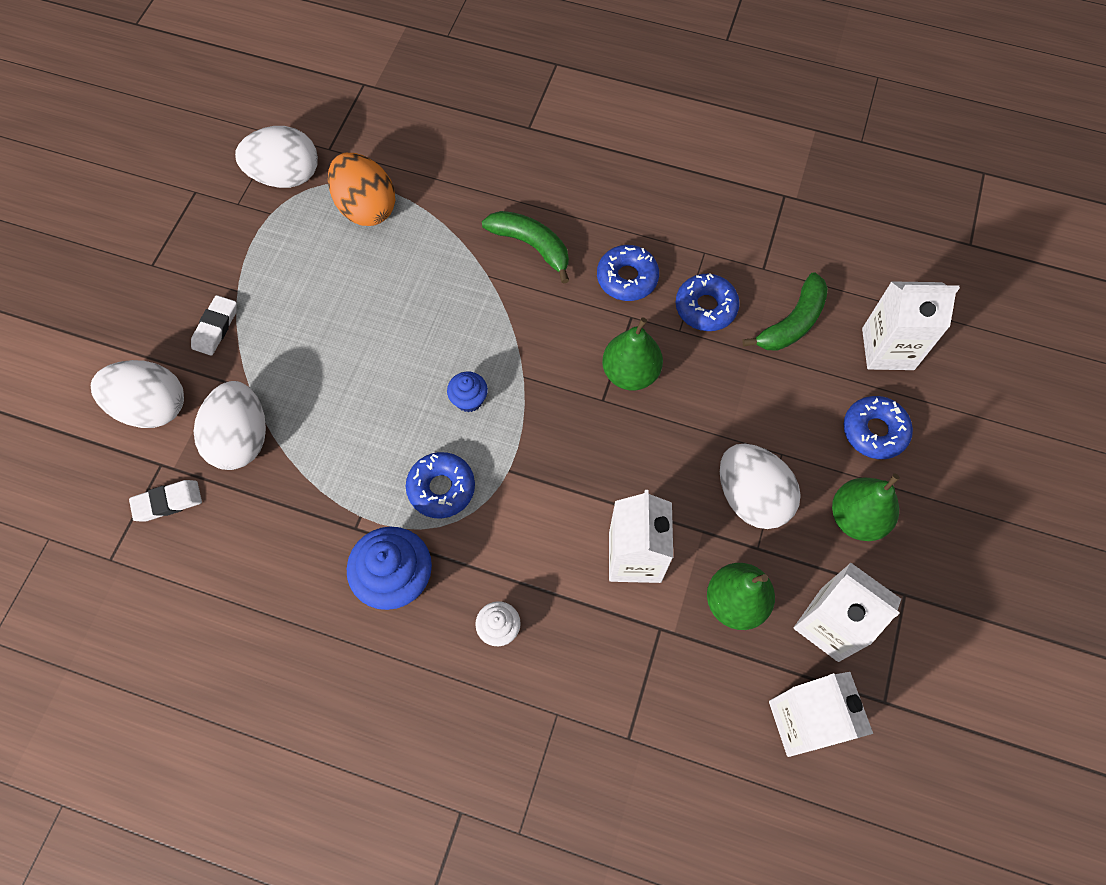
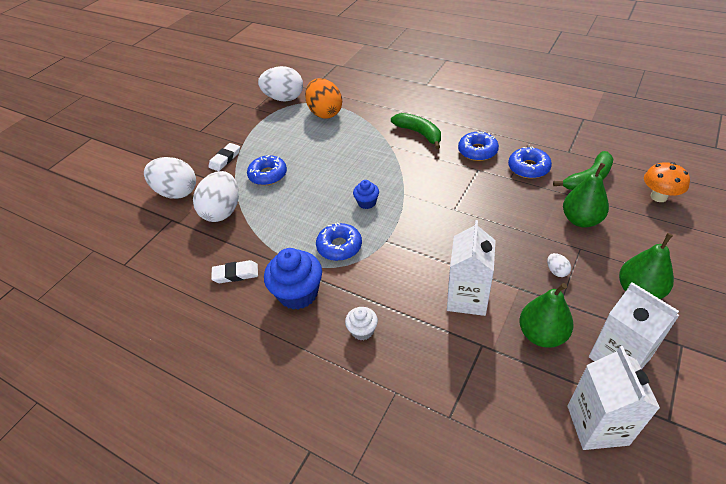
camera: 15 degrees right, 20 degrees down
(168, 502) = (168, 238): white eraser -> white eraser (235, 274)
(630, 373) = (474, 197): green pear -> green pear (581, 220)
(751, 497) = (556, 271): white egg -> white egg, size x0.40
(874, 431) = (651, 241): blue donut -> blue donut (268, 175)
(887, 349) = (658, 197): white carton -> orange mushroom

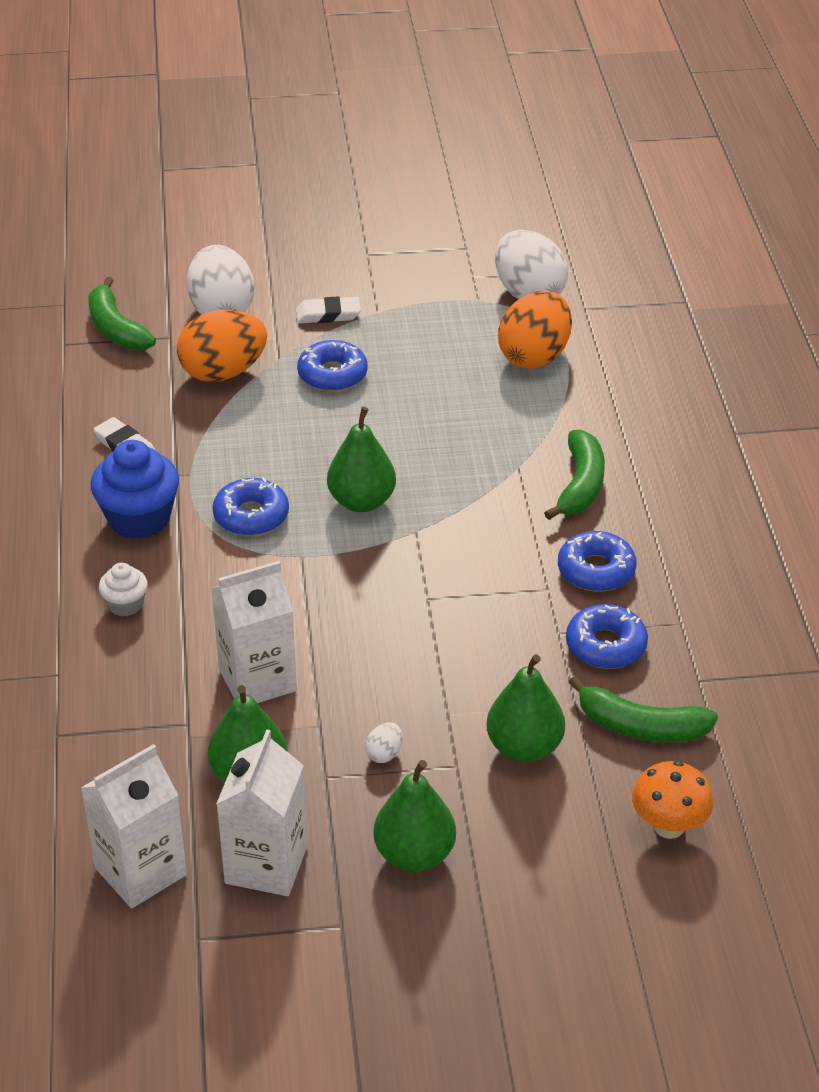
camera: 50 degrees right, 5 degrees down
(140, 237) = (116, 328): none -> green banana
(222, 211) = (223, 372): white egg -> orange egg
(367, 202) = (362, 501): blue cupcake -> green pear

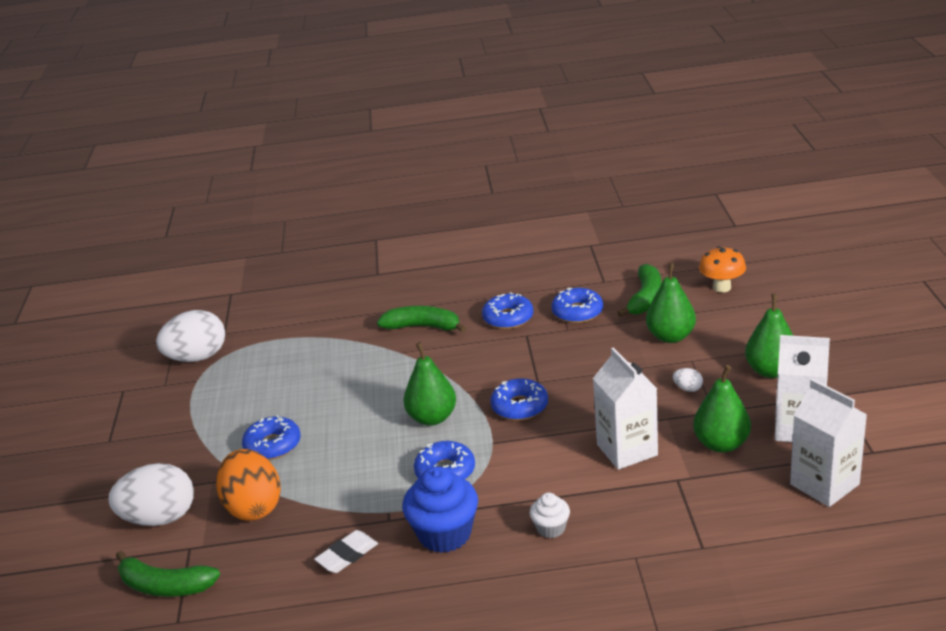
camera: 85 degrees left, 10 degrees down
(116, 328) = (165, 586): green banana -> green banana turned 45 degrees clockwise
(328, 314) = (189, 454): white eraser -> none
(372, 581) = (520, 406): none -> blue donut
(534, 356) = (276, 351): orange egg -> none

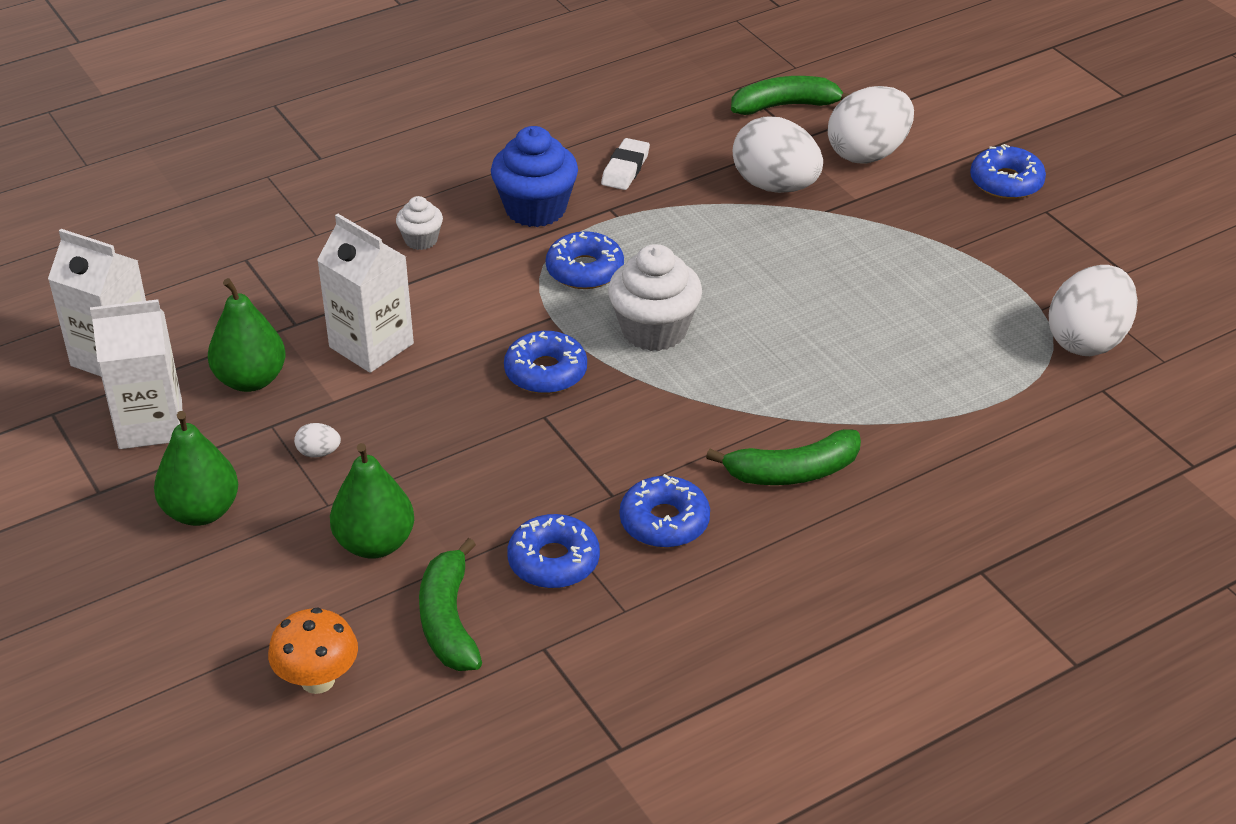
camera: 150 degrees right, 10 degrees up
(254, 507) = (775, 186): orange egg -> white egg
(273, 445) = (829, 251): blue donut -> blue donut (1006, 182)
(432, 418) = (654, 330): green pear -> white cupcake

